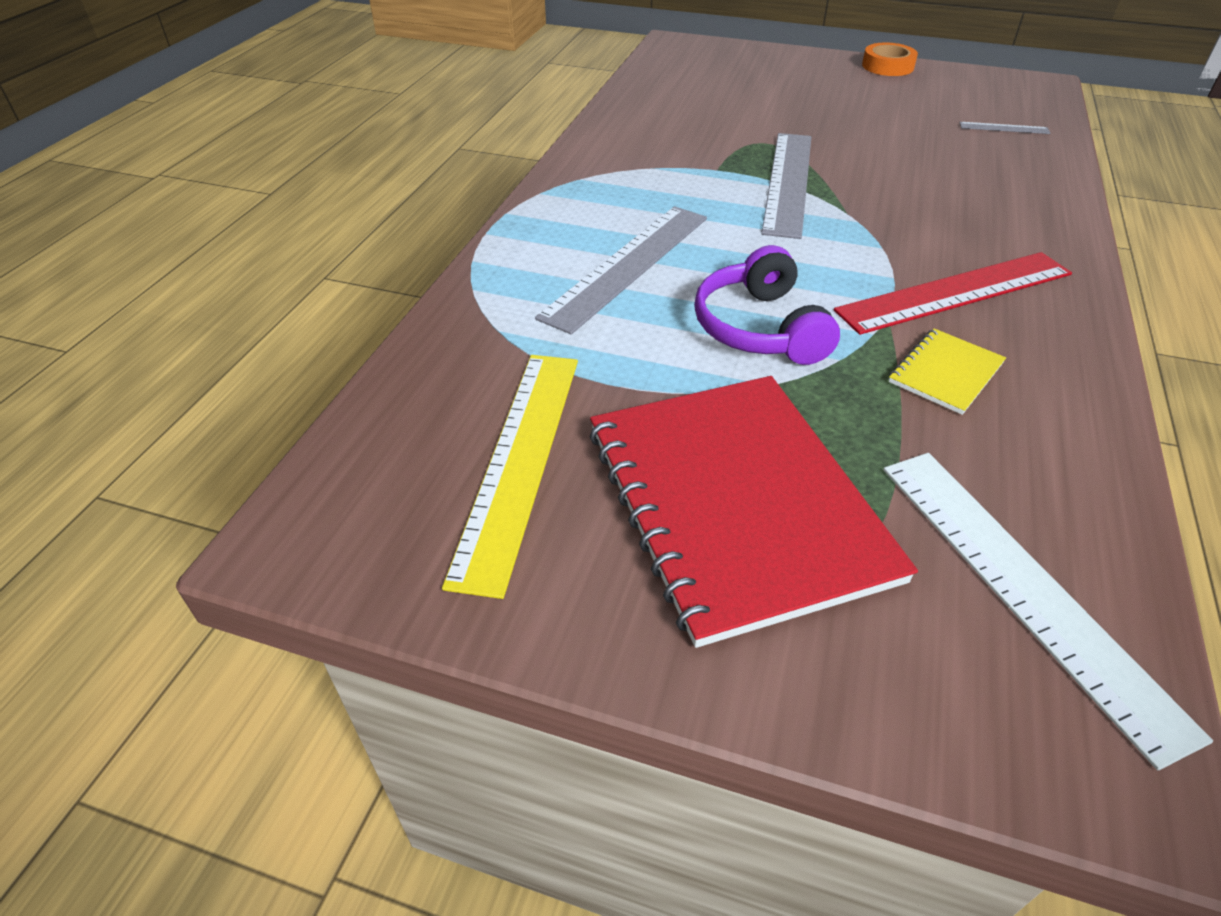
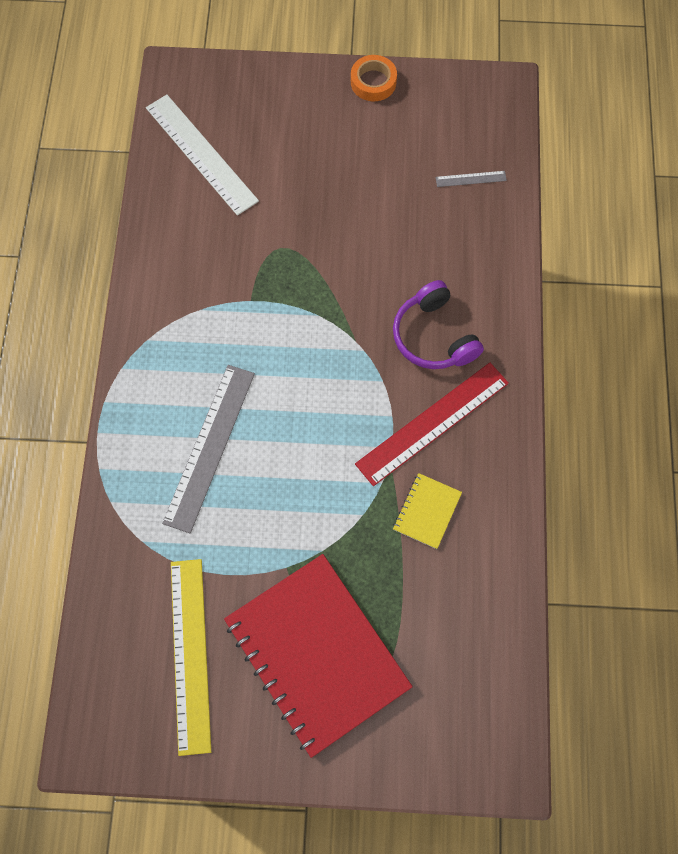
camera: 15 degrees left, 25 degrees up
(759, 328) = (309, 495): purple headphones -> purple headphones (433, 336)
(788, 182) = (307, 306): grey ruler -> none
(1023, 587) = (466, 673): white ruler -> white ruler (201, 154)

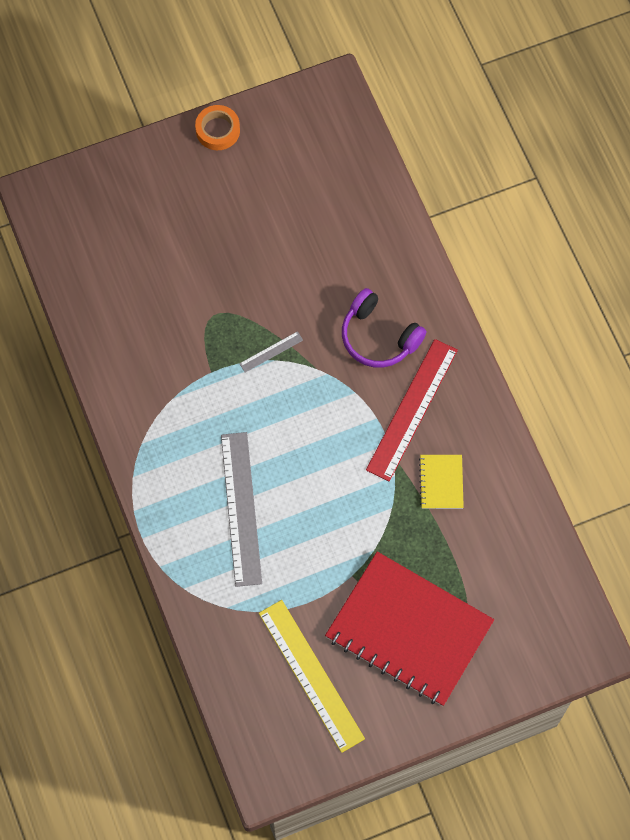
camera: 25 degrees left, 0 degrees up
(201, 154) = (100, 260): white ruler -> none
(471, 179) = (344, 185): grey ruler -> grey ruler (271, 352)

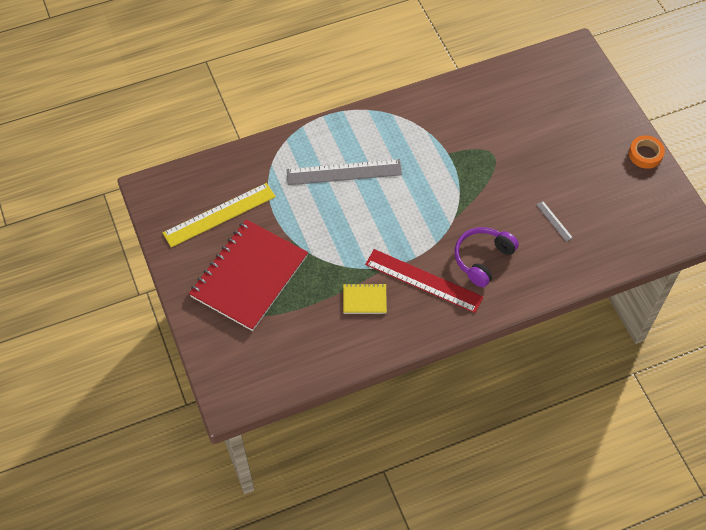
camera: 90 degrees right, 10 degrees down
(271, 352) = (466, 189): grey ruler -> grey ruler (554, 221)

